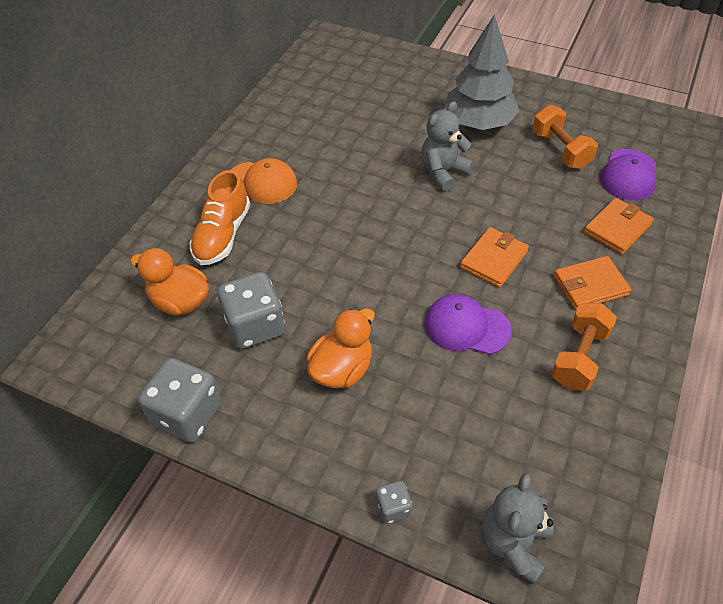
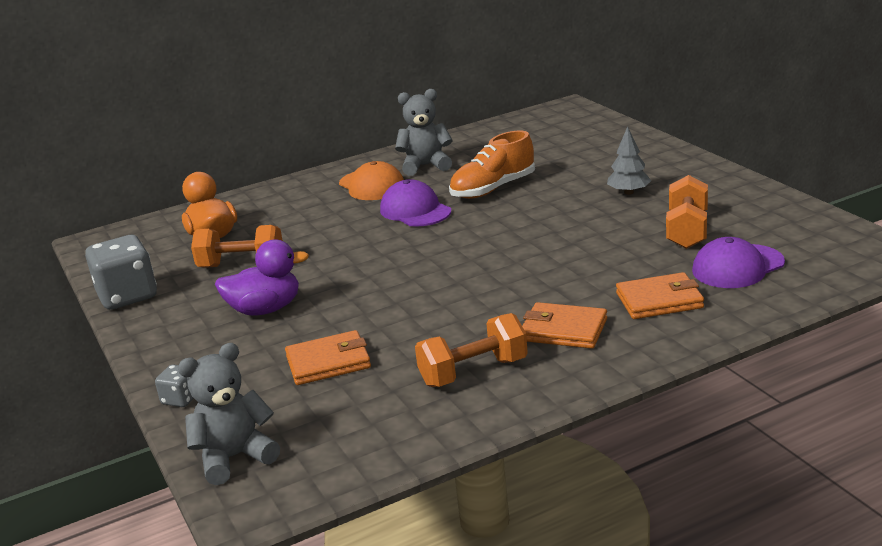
camera: 40 degrees right, 25 degrees down
(222, 235) = (296, 208): orange shoe -> orange shoe (493, 189)
(255, 326) = (241, 265): grey dice -> orange dumbbell
(342, 369) = (265, 309): orange duck -> purple duck
(443, 172) = (539, 217): grey teddy bear -> grey teddy bear (425, 166)
(466, 327) = (403, 319): purple cap -> purple cap (415, 210)
(478, 123) = (629, 192): grey tree -> grey tree, size x0.49
(494, 259) = (496, 285): orange wallet -> orange wallet (328, 362)

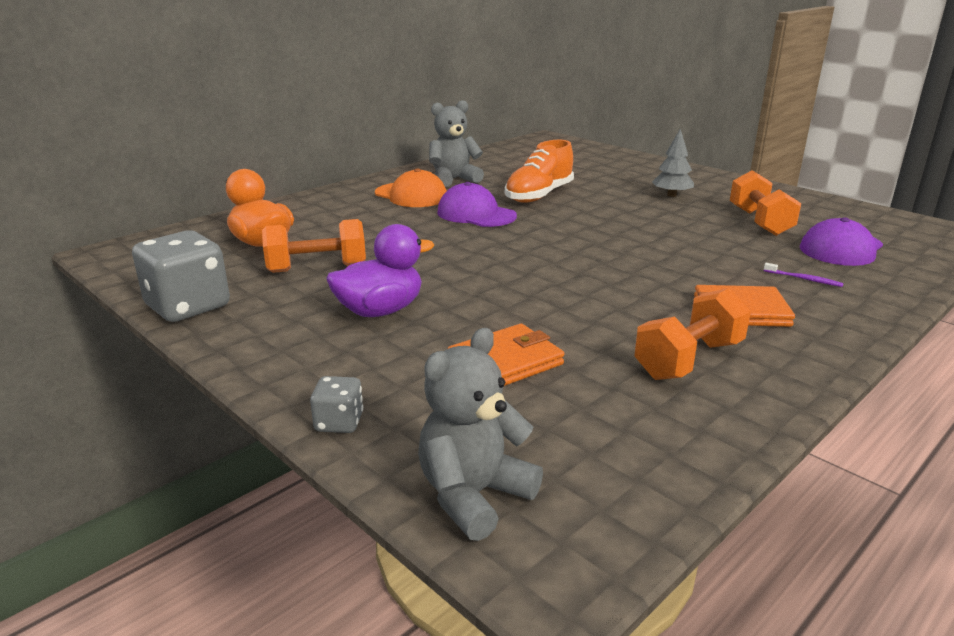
camera: 20 degrees left, 0 degrees up
(659, 300) = (804, 279): orange wallet -> purple toothbrush

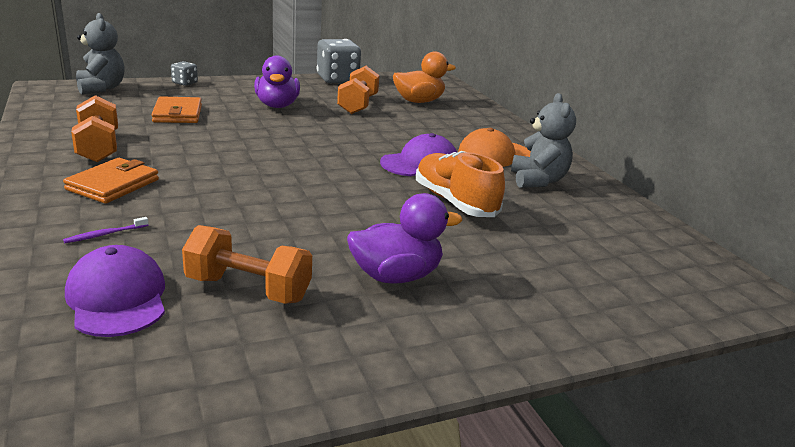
camera: 110 degrees right, 0 degrees up
(671, 195) = (396, 276): grey tree -> purple duck

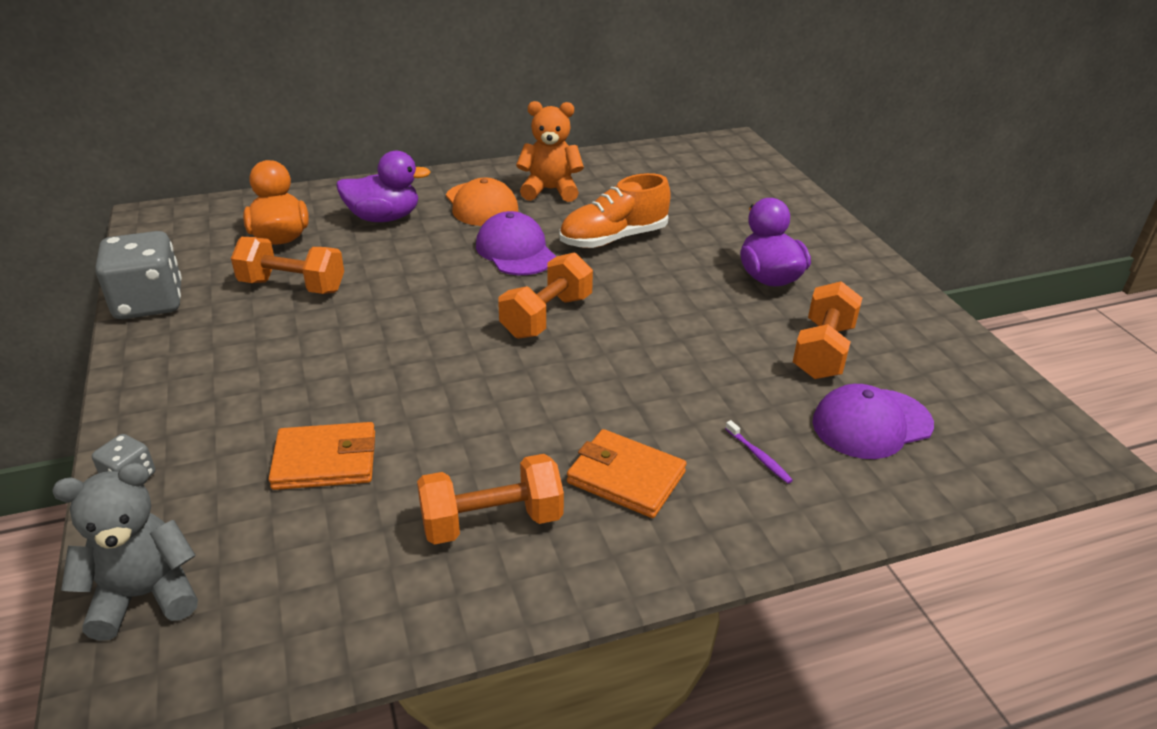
camera: 85 degrees left, 10 degrees up
(277, 106) = (289, 359): purple duck -> purple duck (384, 218)
(320, 170) = (546, 316): none -> orange dumbbell
(538, 180) = (550, 190): grey teddy bear -> orange teddy bear

